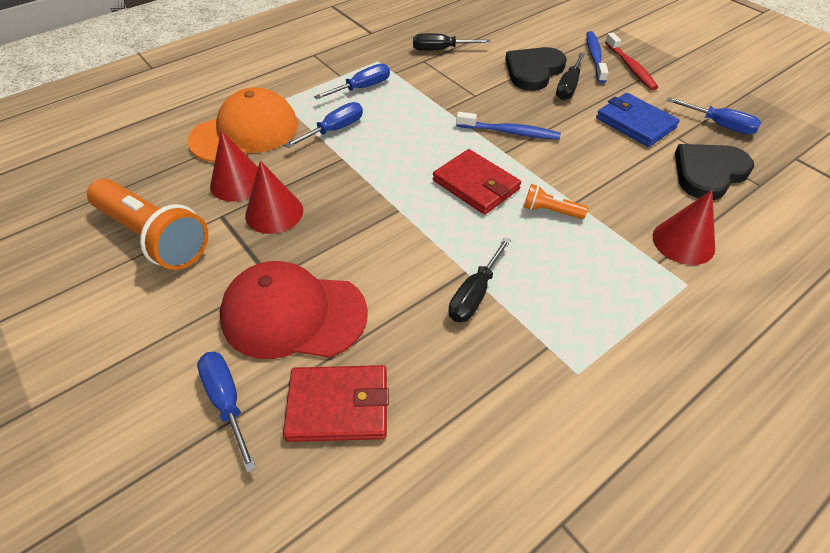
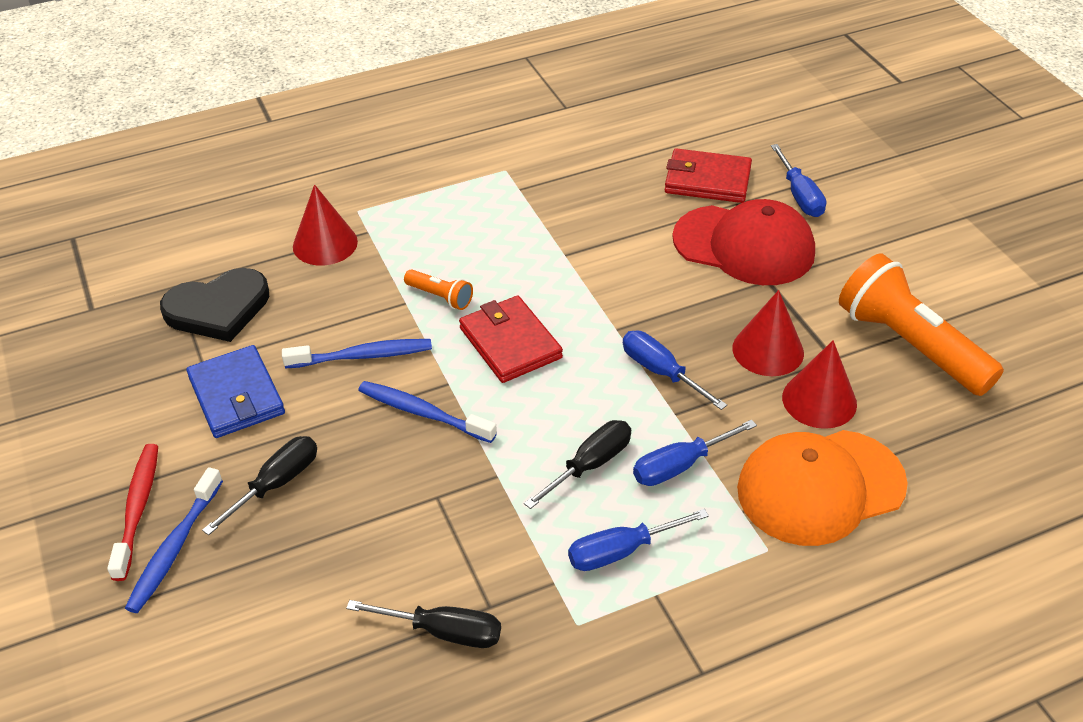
camera: 165 degrees left, 5 degrees down
(475, 294) = (564, 234): black screwdriver -> black screwdriver (590, 465)
(533, 71) = (307, 534): black heart -> none
(575, 158) = (362, 356): none -> blue toothbrush
(719, 125) = (127, 371): blue screwdriver -> blue screwdriver (661, 372)

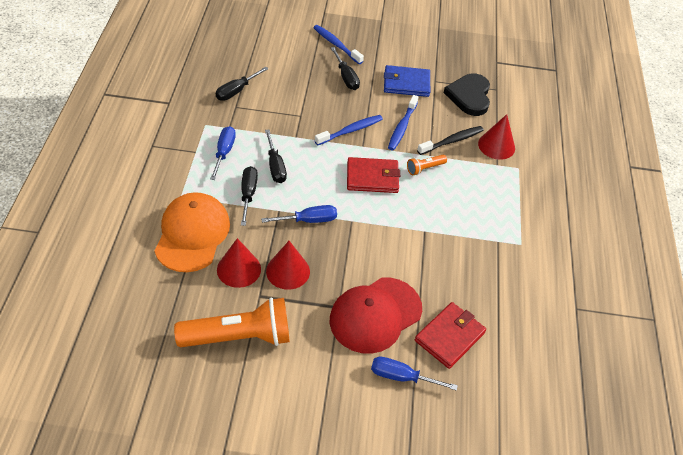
camera: 115 degrees right, 5 degrees up
(138, 509) = (363, 42): red toothbrush -> none
(352, 291) = (452, 141): none -> black toothbrush
(680, 465) = (248, 194): blue screwdriver -> black screwdriver

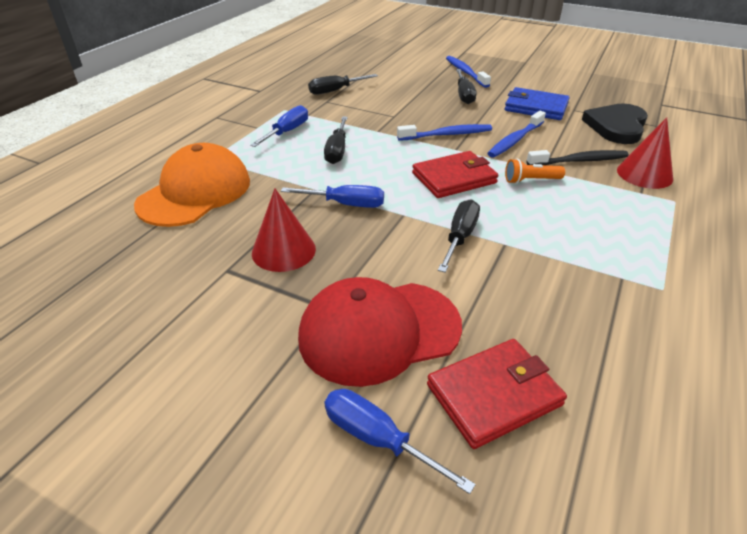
camera: 25 degrees right, 10 degrees down
(239, 269) = (222, 236): red cone -> none
(239, 337) = (162, 312): orange flashlight -> none
(248, 194) = (288, 169): black screwdriver -> black screwdriver (460, 237)
(372, 177) = (454, 178): red wallet -> red wallet turned 45 degrees counterclockwise

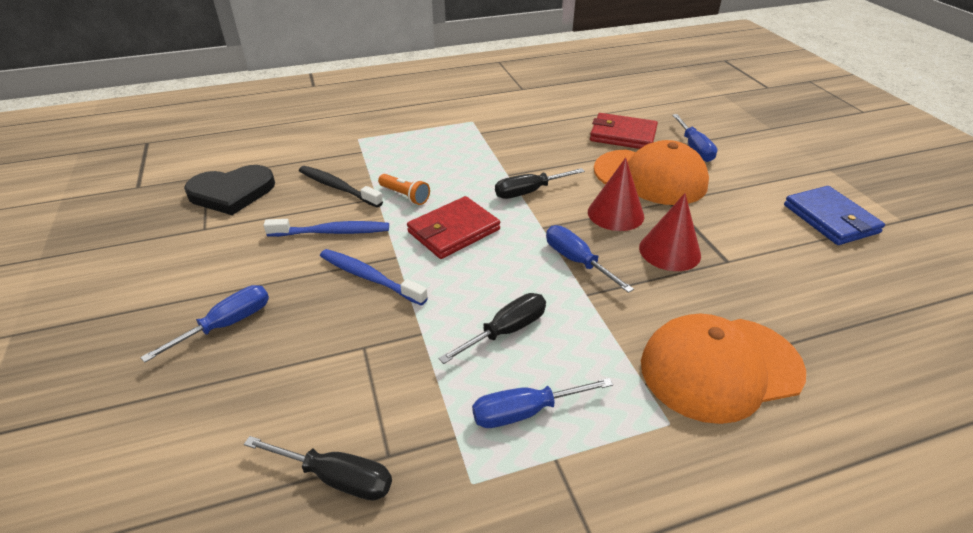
camera: 135 degrees left, 0 degrees up
(379, 331) = (650, 177): red cap -> orange cap
(454, 178) = (453, 231): red wallet -> red wallet turned 60 degrees counterclockwise
(464, 95) = (226, 325): black screwdriver -> blue screwdriver
(465, 72) = (116, 372): blue toothbrush -> none
(535, 107) = (221, 253): blue wallet -> blue wallet (830, 219)
(644, 174) = (327, 157): red cone -> red cone (615, 214)

